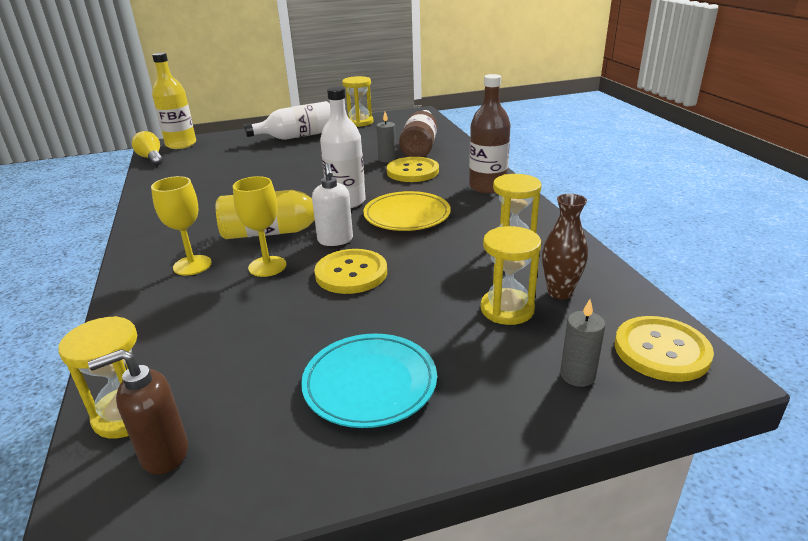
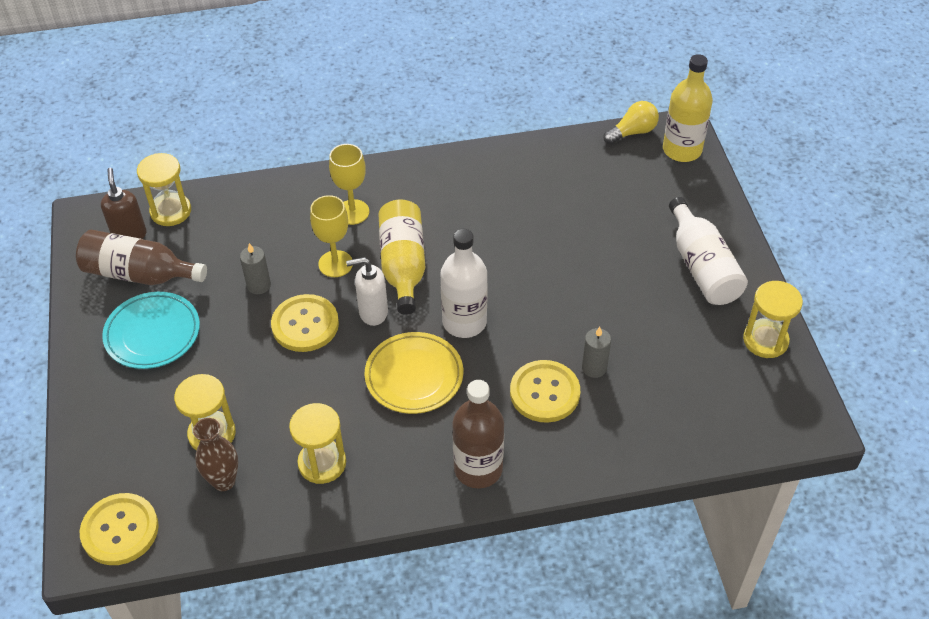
camera: 95 degrees right, 20 degrees up
(420, 146) = (642, 410): brown bottle -> brown bottle (139, 274)
(577, 375) = (114, 461): grey candle -> grey candle (259, 285)

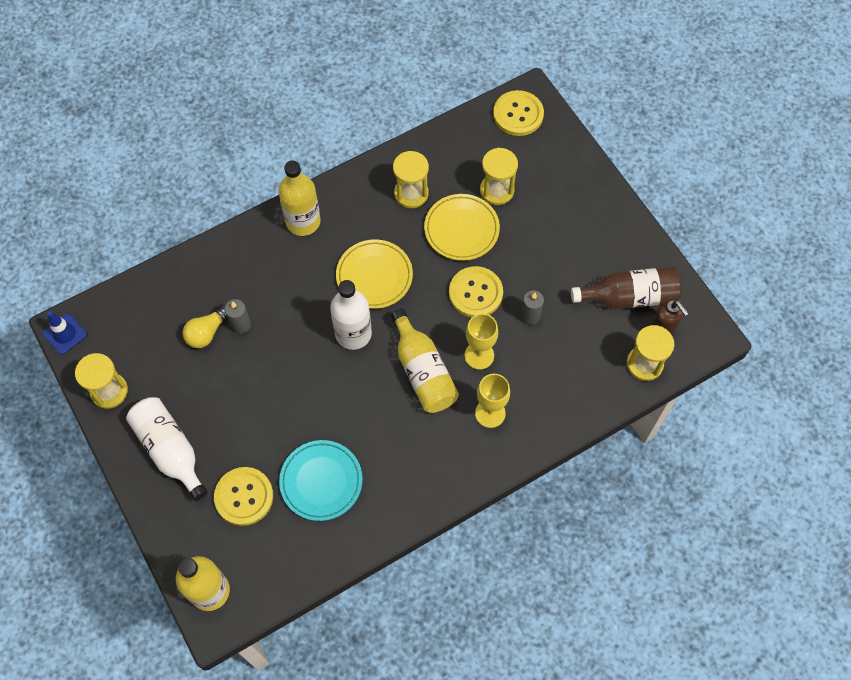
camera: 160 degrees right, 15 degrees up
(152, 333) = (585, 250): turquoise plate -> turquoise plate (321, 481)
(224, 481) = (470, 162): brown vase -> none
(282, 399) = (461, 229): none -> yellow plate
(373, 312) = (428, 319): white soap dispenser -> none
(478, 469) = (303, 221): brown bottle -> yellow bottle
(544, 393) = (273, 292): yellow button -> yellow button (244, 497)
(632, 132) = (263, 600): yellow light bulb -> yellow light bulb (207, 332)
(817, 417) = (65, 334): none -> blue traffic cone

